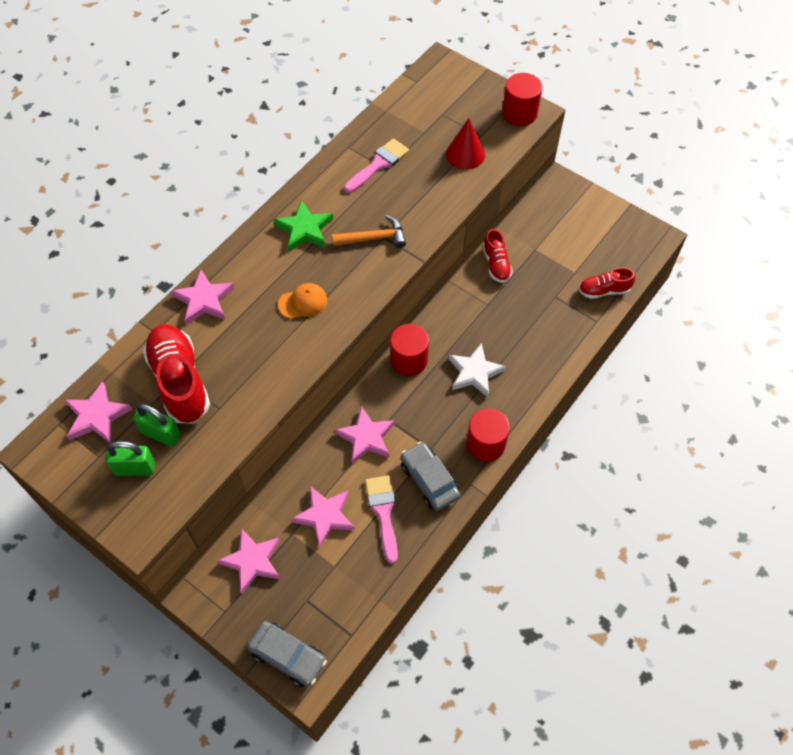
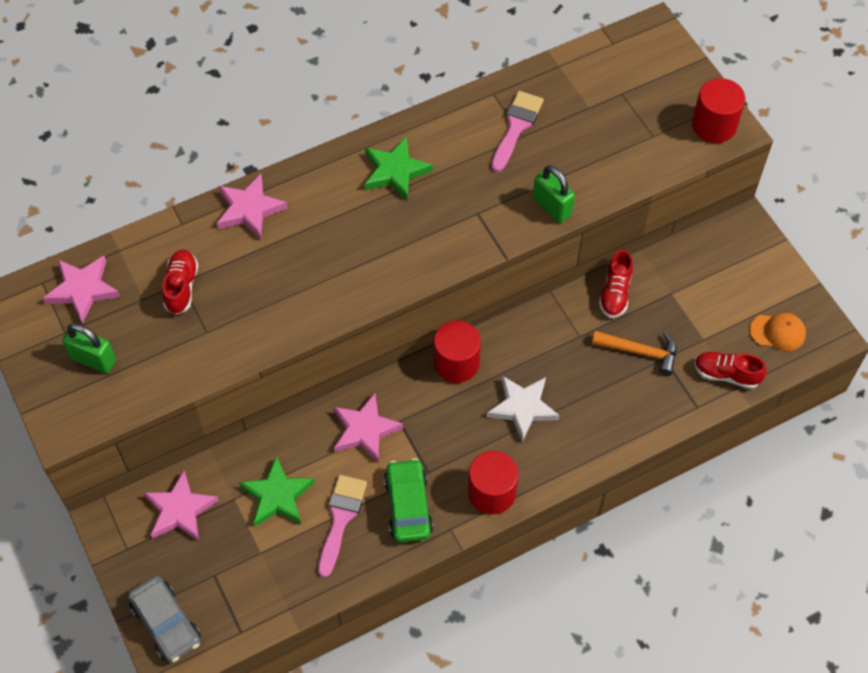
camera: 25 degrees right, 0 degrees up
(161, 434) = (136, 335): green padlock -> green padlock (552, 207)
(180, 381) = (181, 287): red shoe -> red shoe, size x0.55
(303, 302) = (351, 253): orange cap -> orange cap (777, 332)
(325, 516) = (277, 495): pink star -> green star
(374, 238) = (466, 210): orange hammer -> orange hammer (640, 352)
(378, 164) = (516, 127): pink brush -> pink brush turned 45 degrees counterclockwise
(429, 480) = (408, 506): grey car -> green car
(465, 154) = (622, 151): red cone -> none

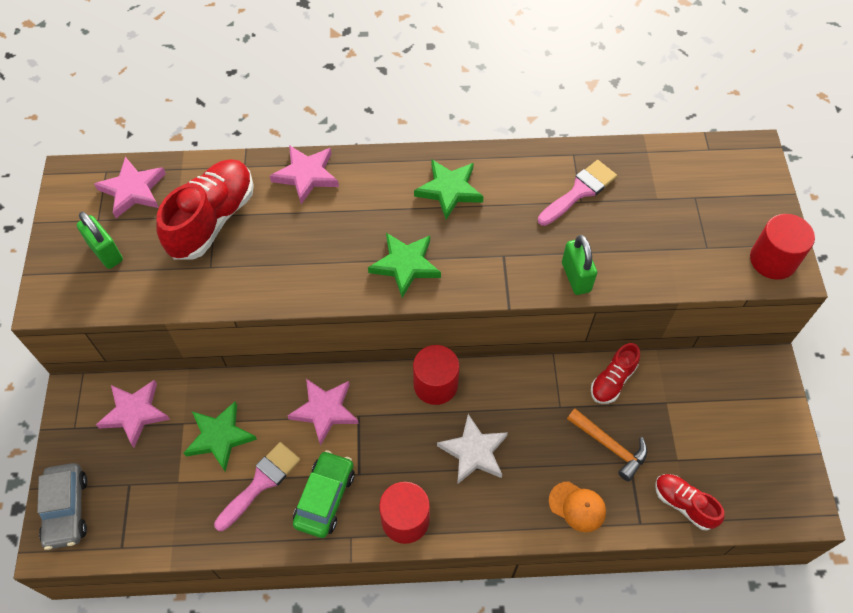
camera: 25 degrees right, 0 degrees up
(181, 287) = (212, 220): red shoe -> red shoe, size x1.81
(392, 257) = (405, 265): none -> green star
(777, 332) = (755, 484): orange cap -> orange cap (577, 506)

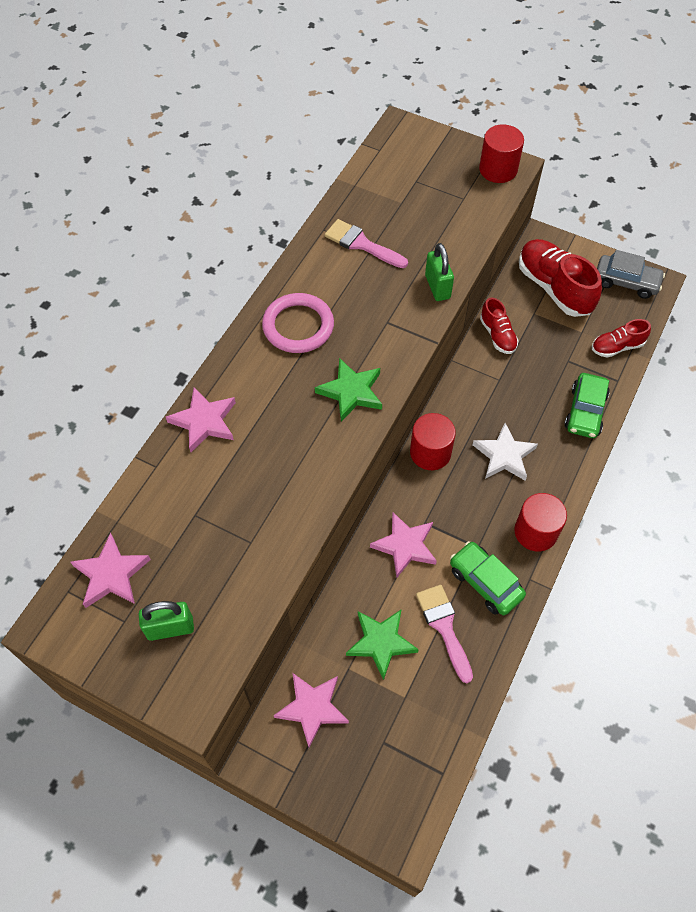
camera: 60 degrees left, 0 degrees up
(67, 509) = (378, 811): grey car -> grey car (626, 282)
(212, 220) = (198, 518): red shoe -> red shoe (554, 288)
(449, 190) = (298, 326): green star -> pink ring
(576, 277) = (437, 287): green padlock -> green padlock turned 60 degrees clockwise
(577, 506) = (585, 411): orange cap -> green car
(579, 191) = (361, 244): pink brush -> pink brush turned 45 degrees counterclockwise
(610, 446) = (549, 366): orange hammer -> none

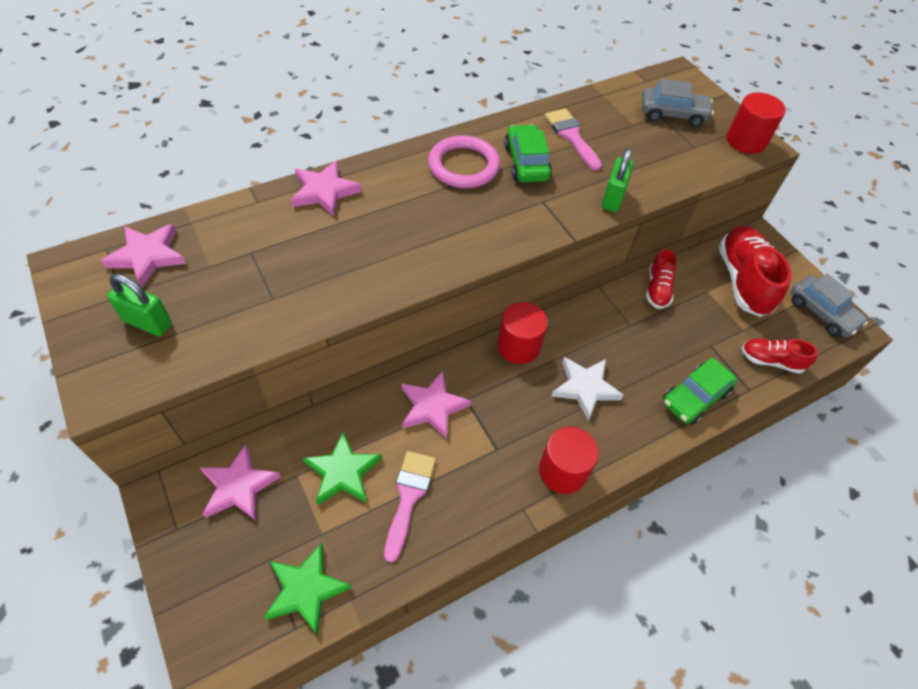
camera: 30 degrees right, 5 degrees down
(351, 392) = (463, 235): green star -> green star (306, 589)
(425, 174) = (672, 114): none -> grey car
(485, 582) = (478, 484): green car -> green car (526, 163)

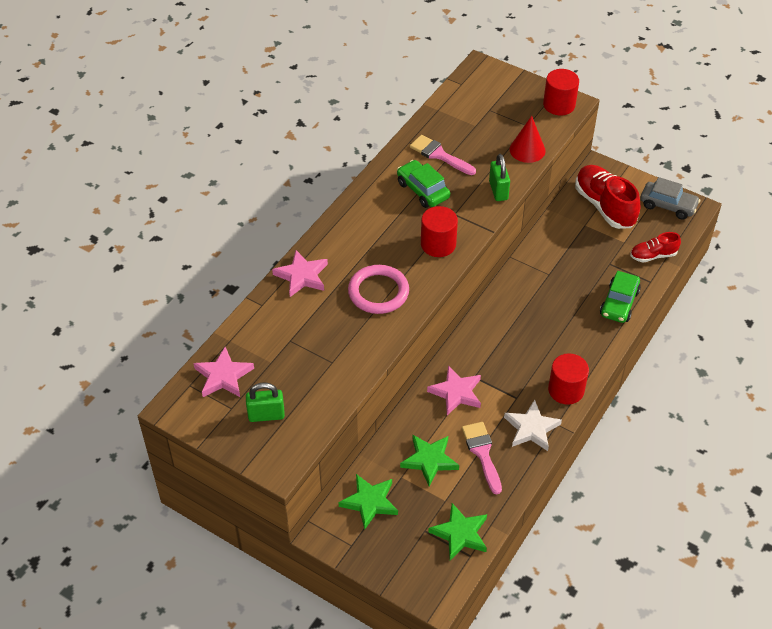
camera: 25 degrees left, 5 degrees down
(239, 486) = (369, 502): pink star -> green star
(463, 166) = (382, 212): pink ring -> pink ring (378, 292)
(518, 346) = (484, 325): red cylinder -> red cylinder (438, 244)
(585, 388) = (546, 332): white star -> white star (531, 428)
(657, 289) = (551, 240): red shoe -> none
(672, 114) = (497, 105): grey car -> none
(677, 171) = (527, 150): none -> red cone

